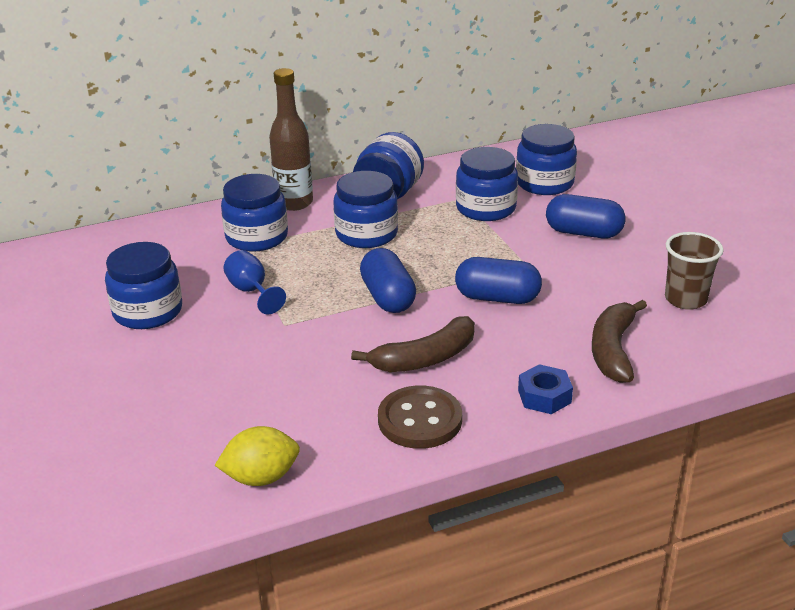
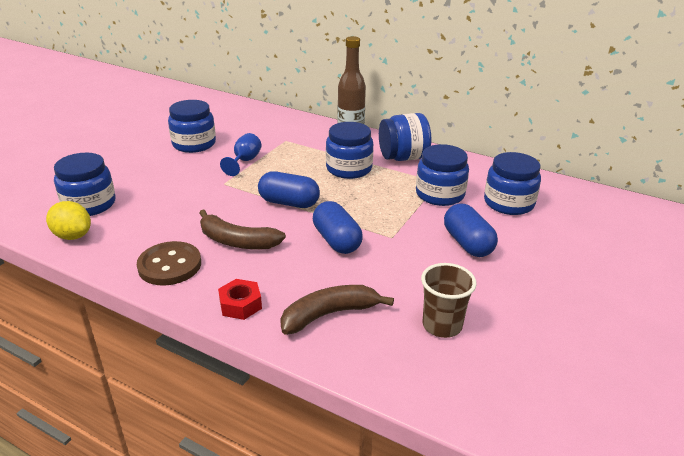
camera: 50 degrees right, 0 degrees up
(257, 237) = (300, 140): blue jar -> blue jar (89, 204)
(388, 297) = (289, 203): blue capsule -> blue capsule turned 75 degrees clockwise
(544, 396) = (240, 304): blue nut -> red nut

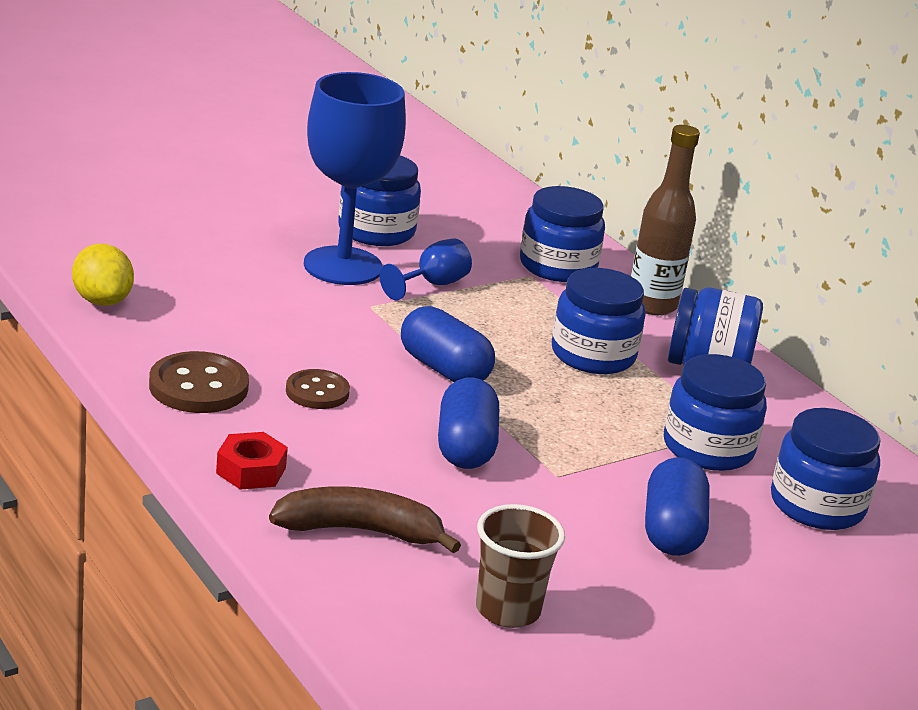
camera: 25 degrees right, 5 degrees down
(89, 204) = (154, 267): blue jar -> blue jar (557, 266)
(192, 167) = (343, 266): none -> blue goblet
(237, 241) = (317, 392): brown banana -> brown button

